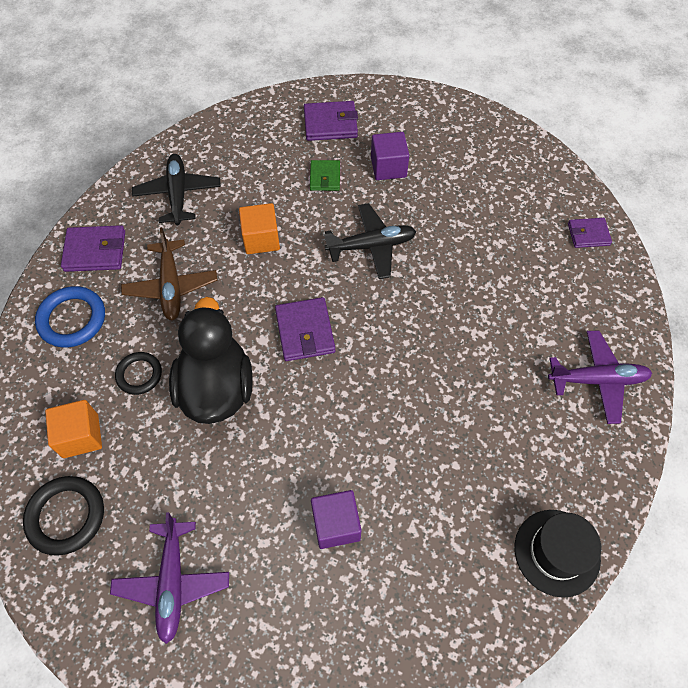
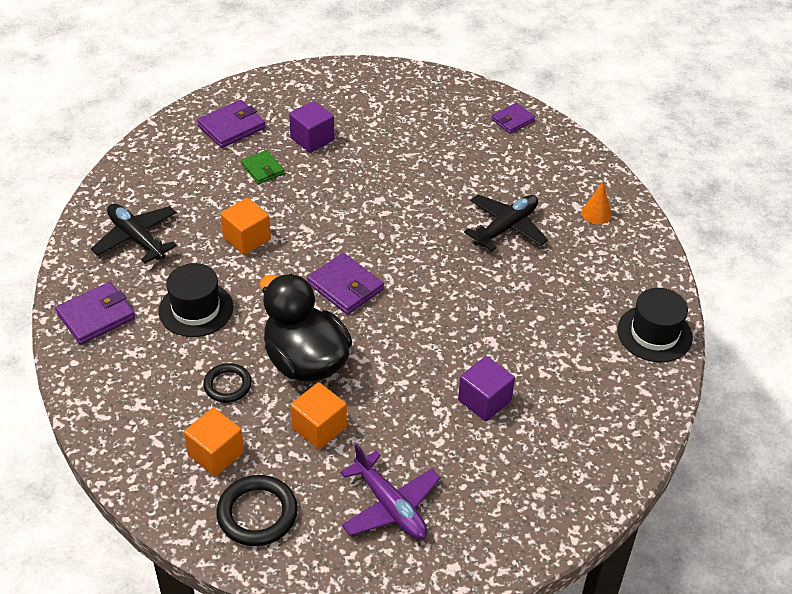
camera: 35 degrees left, 15 degrees down
(72, 319) = (124, 376): blue ring -> none
(171, 286) = (196, 309): brown plane -> black hat
(177, 462) = (319, 428): none -> orange cube
(371, 246) = (348, 202): black plane -> black plane (506, 228)
(597, 380) = (596, 213): purple plane -> orange cone

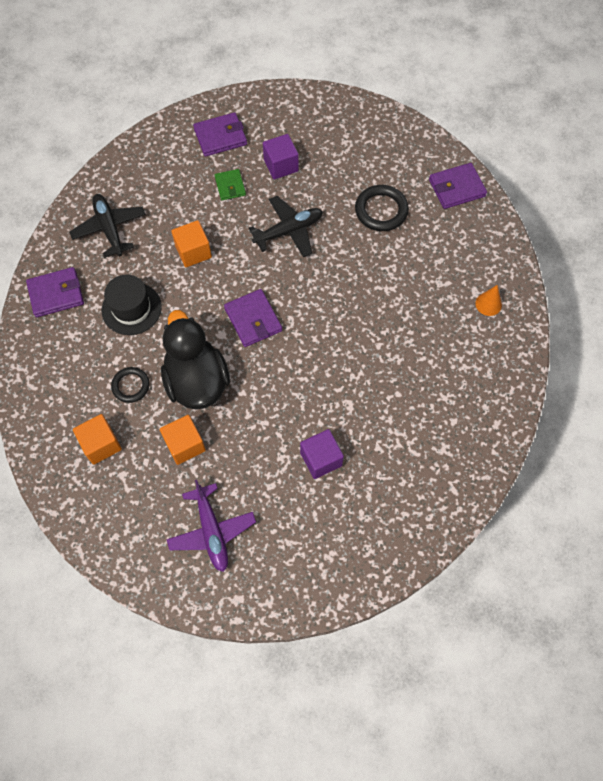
camera: 20 degrees right, 20 degrees up
(257, 513) = (112, 506): black ring -> black ring (381, 210)
(506, 228) = (406, 298): black plane -> black plane (288, 231)
(512, 120) = (456, 188): purple wallet -> purple wallet, size x1.53
(654, 333) = (486, 437): black hat -> none

